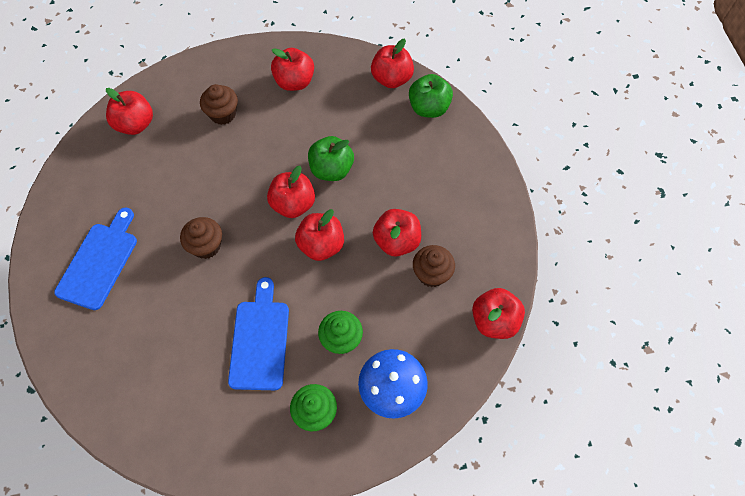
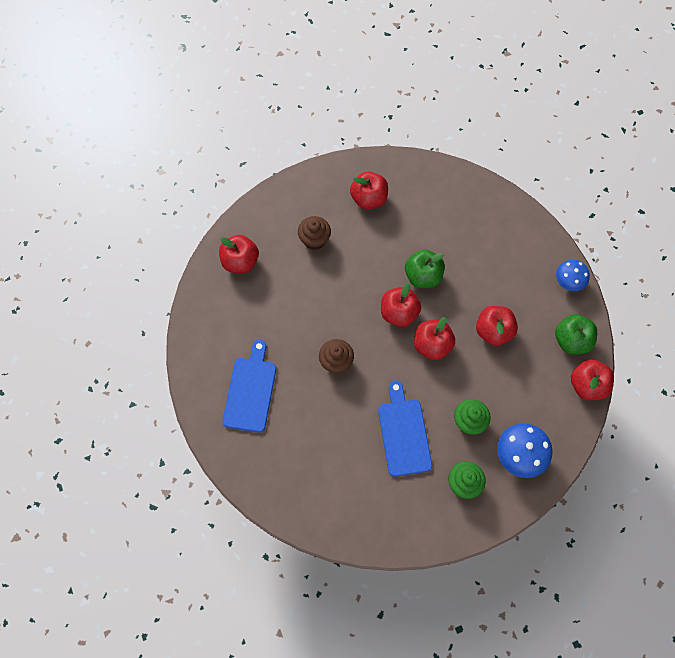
camera: 10 degrees left, 5 degrees up
(391, 79) = (453, 182): red apple -> none
(429, 108) = (492, 205): green apple -> green apple (571, 340)
(431, 274) = (528, 354): brown cupcake -> none
(497, 201) = (568, 281): none -> blue mushroom

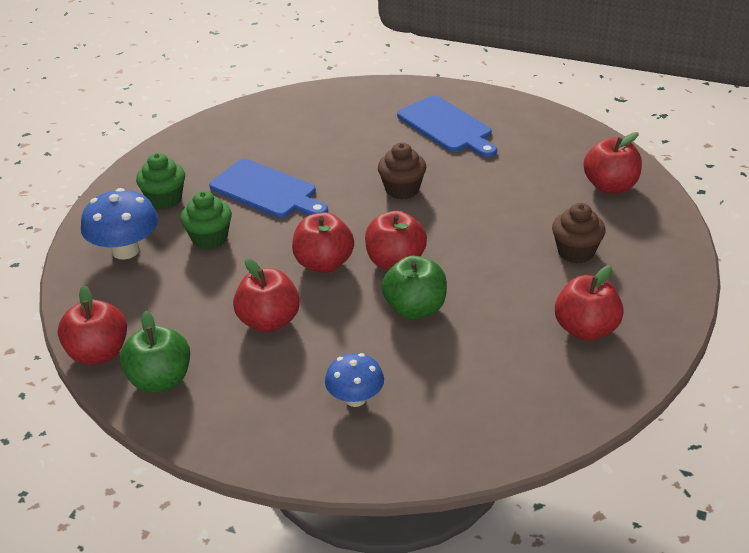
camera: 135 degrees right, 30 degrees down
(568, 281) = (227, 438): blue mushroom -> blue mushroom (355, 399)

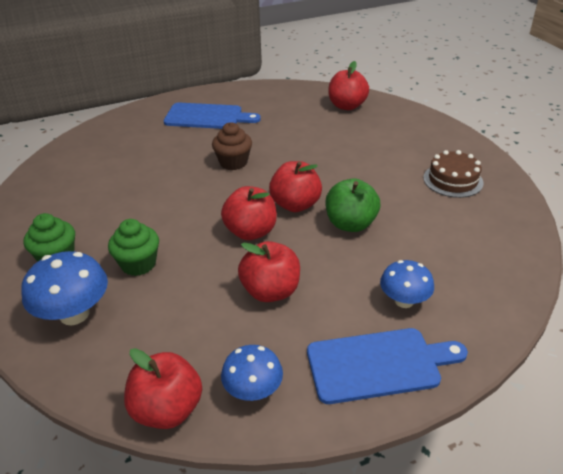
camera: 45 degrees left, 0 degrees up
(160, 380) = (253, 390): green apple -> blue mushroom
(267, 191) = (137, 209): blue cutting board -> blue cutting board (379, 364)
(576, 252) = (383, 145): brown cupcake -> none
(586, 329) = (453, 180): red apple -> brown cake

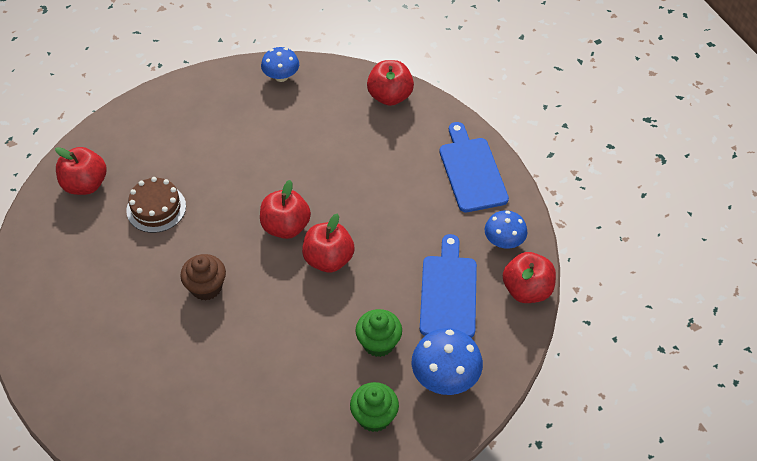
camera: 95 degrees left, 15 degrees up
(207, 117) = (94, 329): blue cutting board -> blue cutting board (448, 292)
(270, 291) = (405, 238): red apple -> red apple (390, 96)
(350, 224) = (315, 184): green apple -> none
(404, 301) = (409, 153): blue mushroom -> blue mushroom (281, 76)
(453, 180) = (247, 106): brown cake -> brown cake (156, 208)

